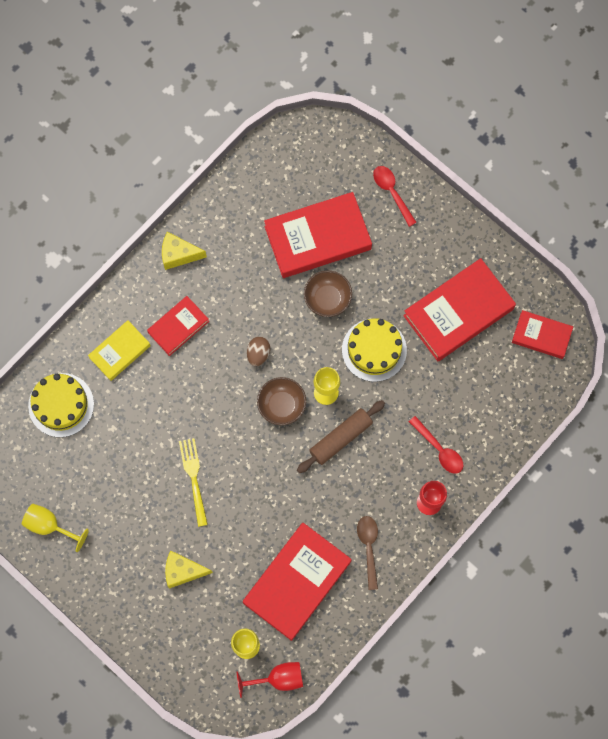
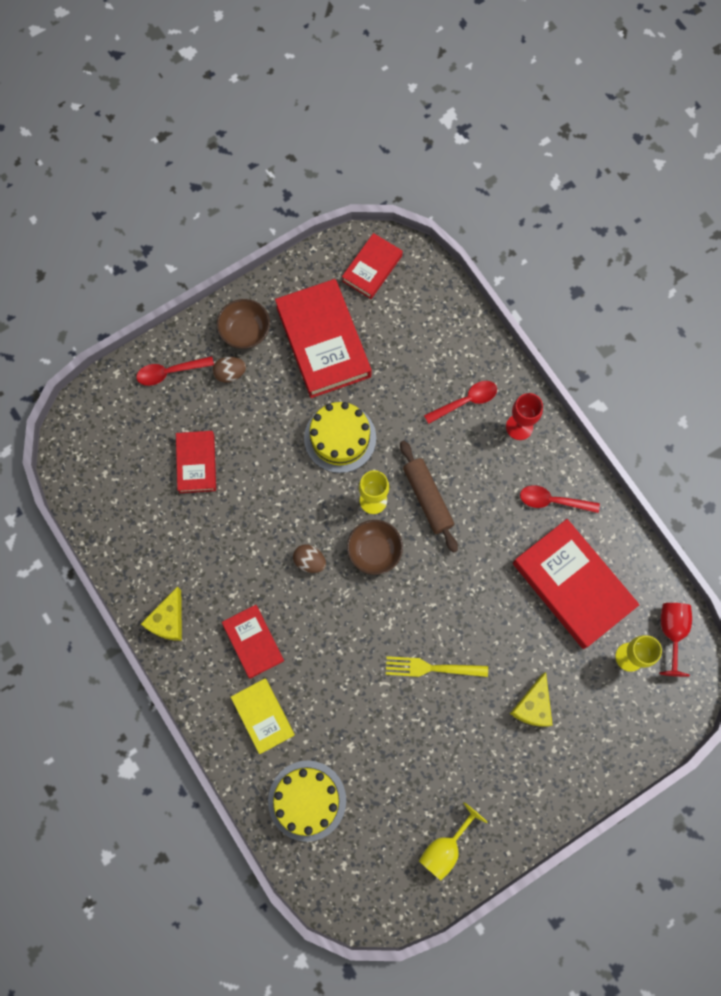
camera: 75 degrees left, 0 degrees up
(317, 238) = (196, 463): red book -> red book, size x0.56
(327, 299) = (269, 471): brown bowl -> brown bowl (245, 331)
(368, 547) = (552, 501): brown spoon -> red spoon
(405, 242) = (230, 373): none -> brown egg

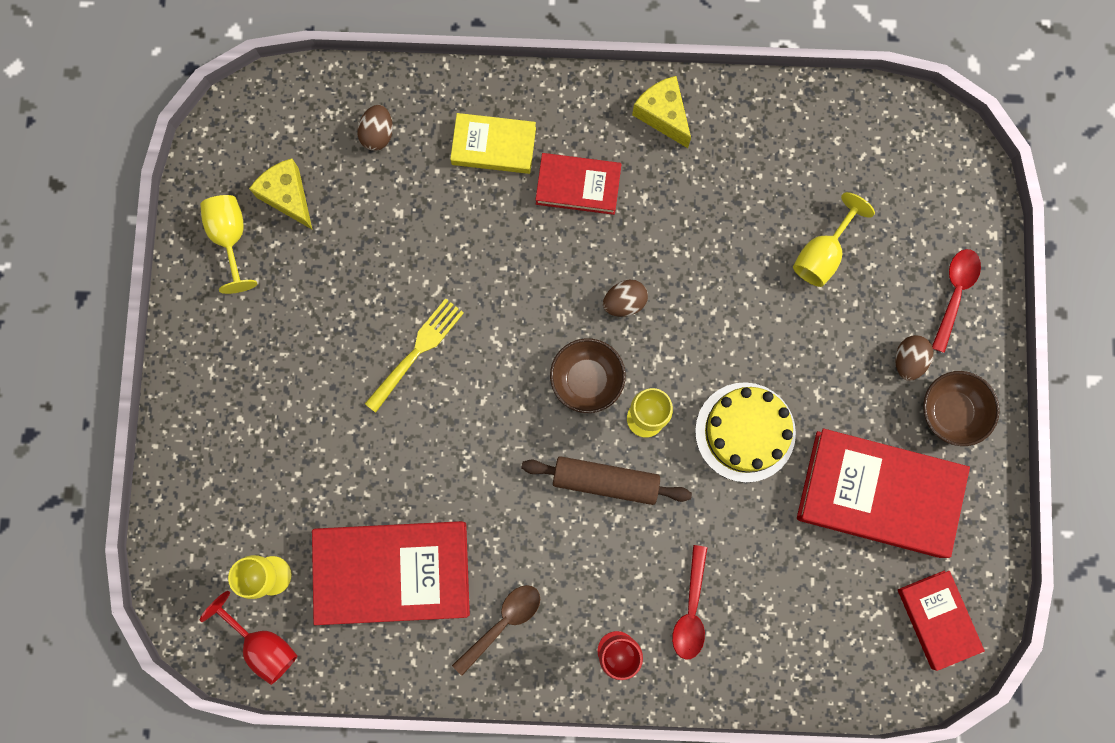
camera: 125 degrees right, 5 degrees up
(196, 463) = (822, 254): red book -> yellow goblet
(307, 800) = (378, 134): yellow cake -> brown egg
(532, 706) = (300, 430): yellow cheese -> yellow cheese (288, 196)
(552, 501) = (503, 623): red spoon -> brown spoon

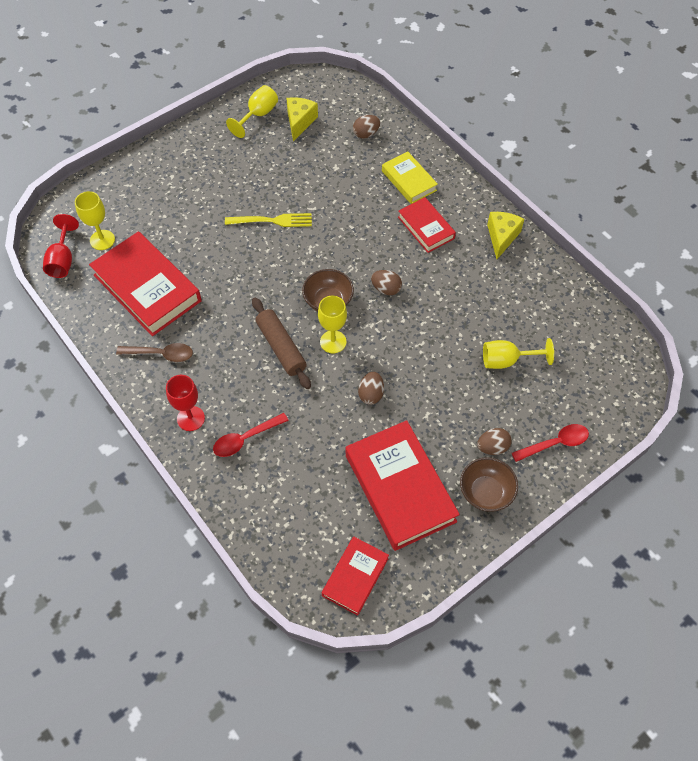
camera: 50 degrees right, 20 degrees down
(745, 432) = (371, 394): yellow cake -> brown egg

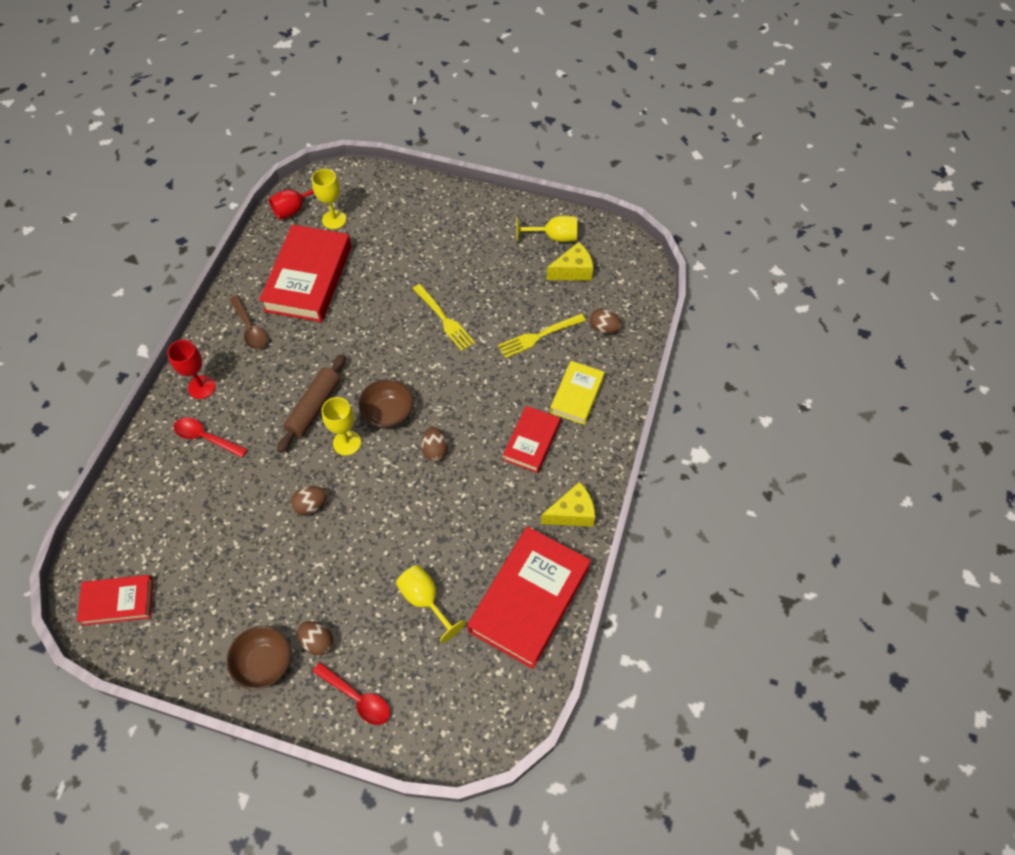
camera: 55 degrees right, 0 degrees up
(339, 174) = (538, 336): none -> yellow fork
(400, 488) = (226, 586): red book -> red book (529, 599)

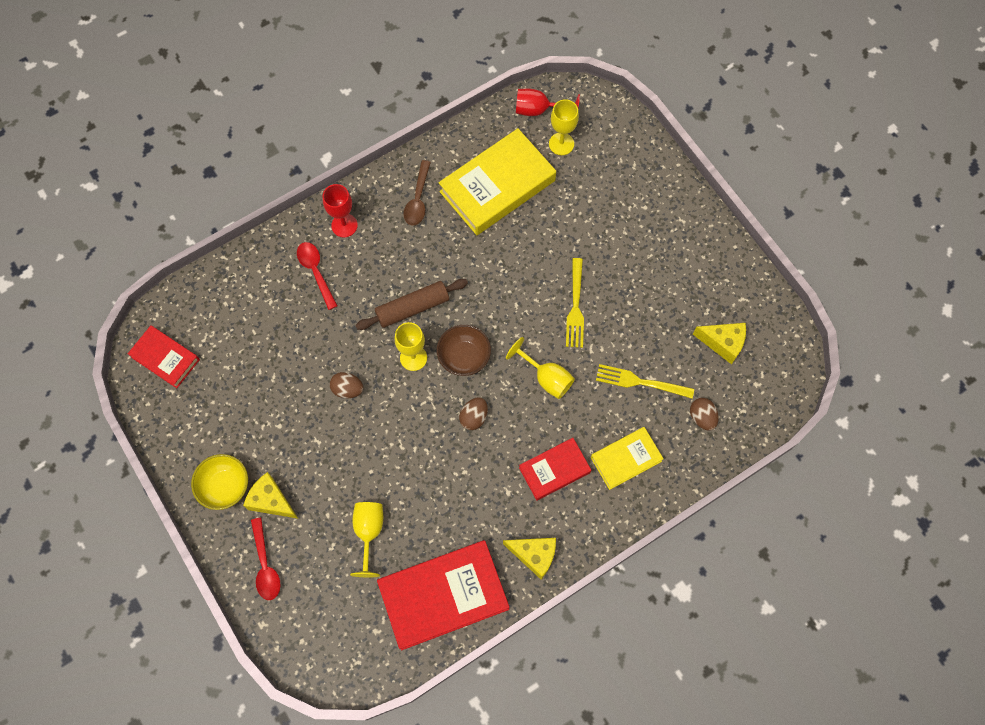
camera: 40 degrees right, 10 degrees up
(264, 663) = (225, 486): brown bowl -> yellow bowl
(308, 278) = (497, 186): red book -> yellow book
(317, 642) = (271, 500): brown egg -> yellow cheese
(553, 237) = (734, 298): yellow goblet -> yellow goblet (546, 378)

